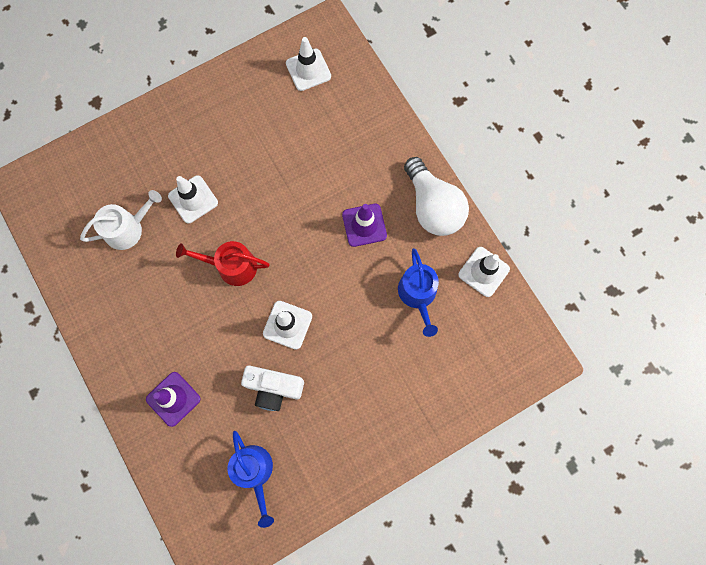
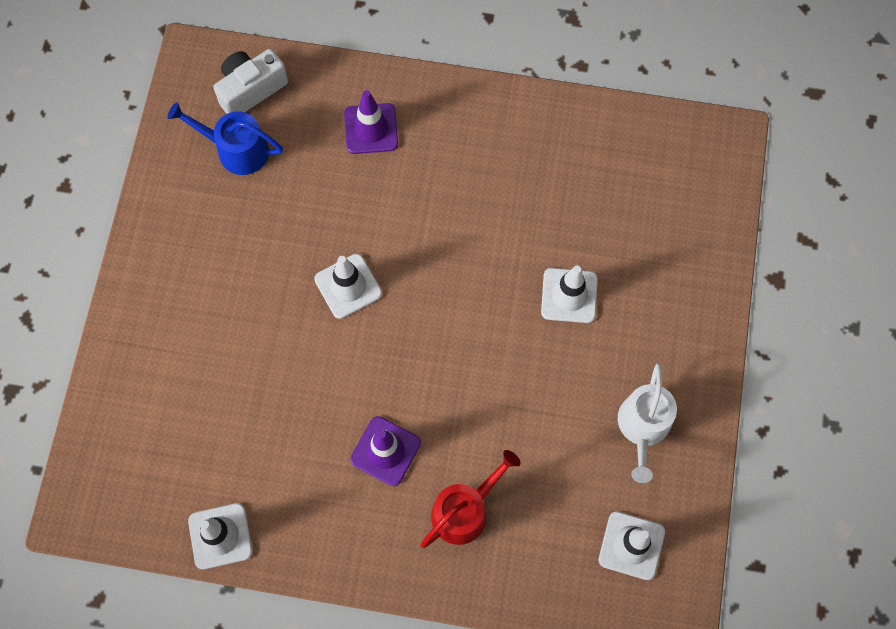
camera: 130 degrees right, 5 degrees down
(128, 228) = (589, 208): white watering can -> white watering can (643, 427)
(232, 266) = (458, 279): red watering can -> red watering can (464, 510)
(274, 388) = (297, 225): white camera -> white camera (251, 89)
(418, 294) = (260, 443): blue watering can -> none
(433, 207) = (340, 545): white light bulb -> none

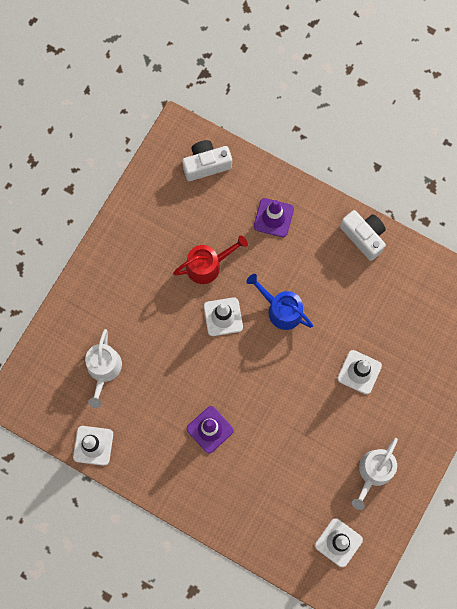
camera: 20 degrees right, 5 degrees up
(199, 420) = (103, 369): none -> white watering can
(236, 150) = (184, 202): blue watering can -> blue watering can (281, 310)
(464, 510) = (244, 484): red watering can -> red watering can (207, 265)
(505, 113) = (363, 237): none -> white camera

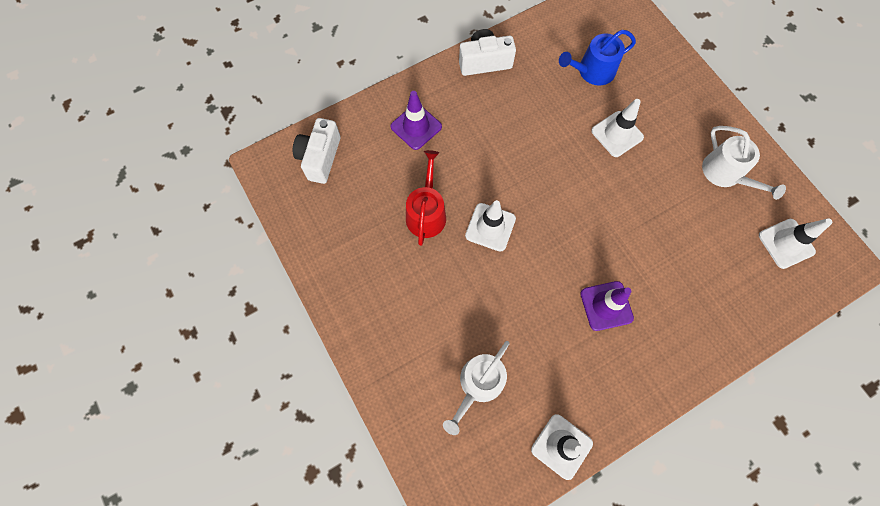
camera: 60 degrees left, 5 degrees down
(103, 369) = (478, 384): white watering can -> white watering can turned 90 degrees clockwise
(281, 310) = (514, 169): blue watering can -> blue watering can (592, 71)

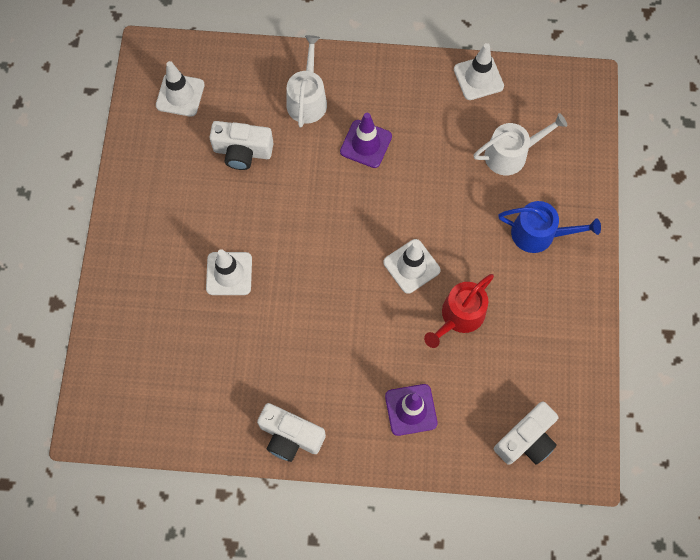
camera: 145 degrees left, 0 degrees up
(592, 71) = (194, 351): blue watering can -> blue watering can (538, 234)
(694, 230) = (242, 152): none -> white camera
(725, 173) = (170, 177): white watering can -> white watering can (307, 99)

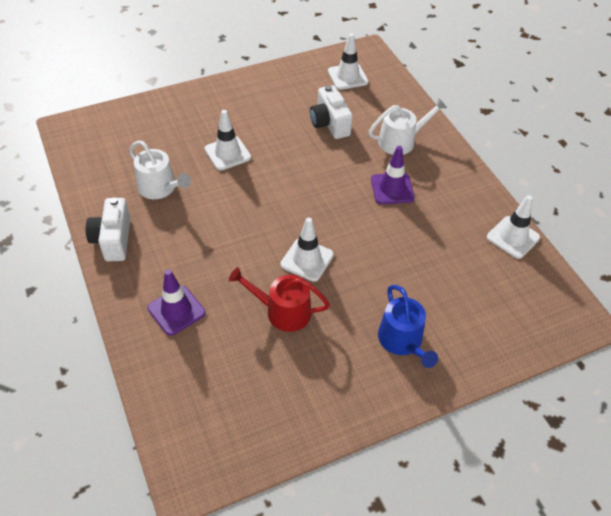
camera: 60 degrees right, 20 degrees down
(511, 154) = (462, 288): white watering can -> white watering can (160, 188)
(526, 439) = (192, 413): white camera -> none

